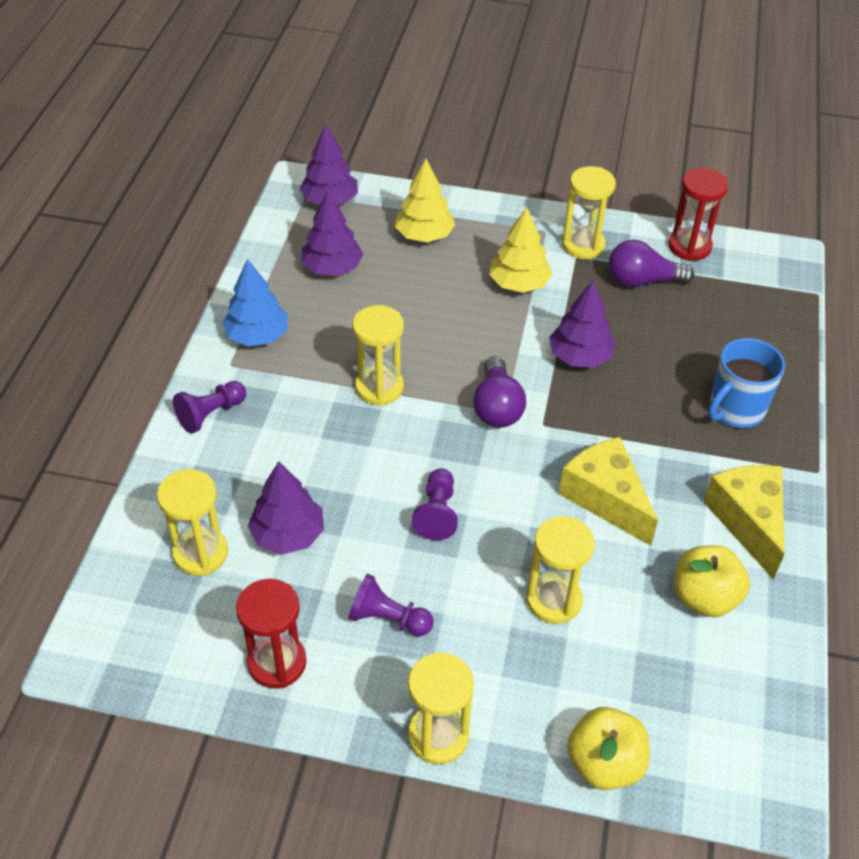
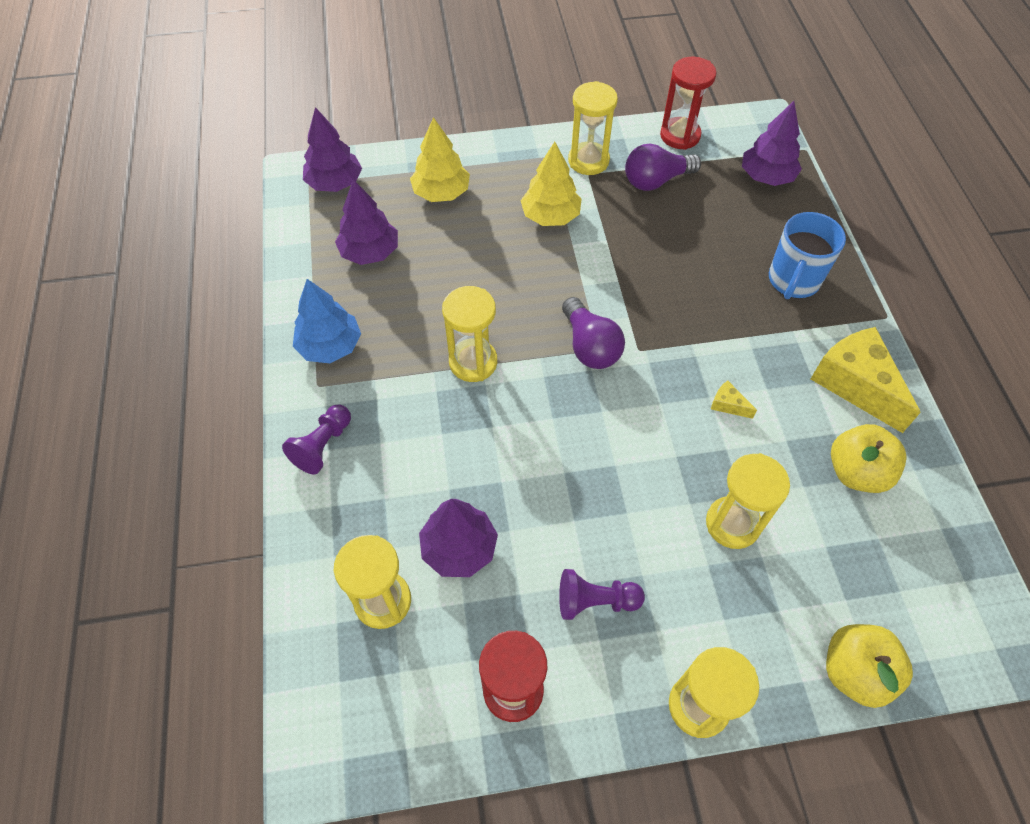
camera: 20 degrees left, 10 degrees up
(437, 513) = (587, 474): purple pawn -> none
(580, 357) = (638, 272): purple tree -> purple tree (766, 177)
(605, 498) = (728, 405): yellow cheese -> yellow cheese, size x0.42

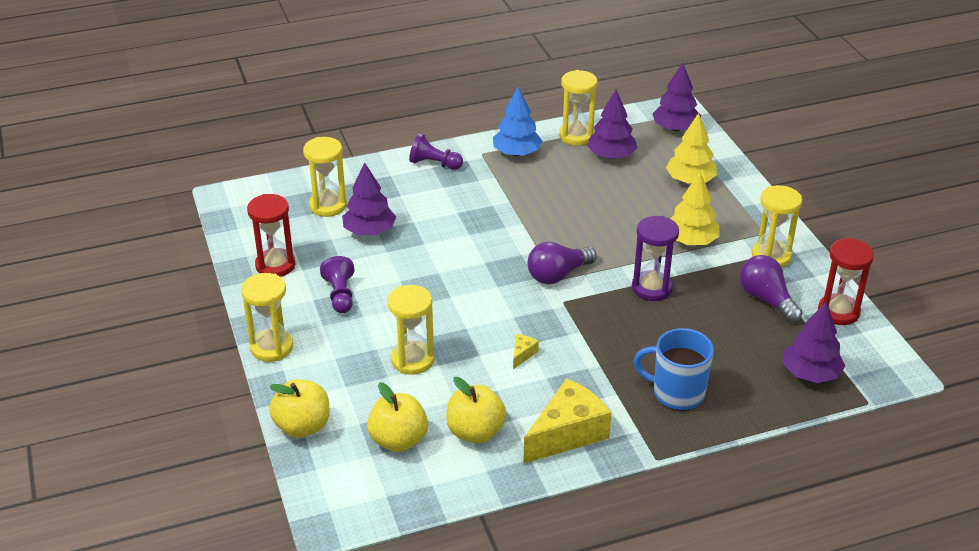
camera: 80 degrees right, 20 degrees down
(473, 362) = (523, 218): yellow hourglass -> yellow hourglass (576, 136)
(626, 266) = (651, 288): none -> purple hourglass
(874, 556) = (398, 440): none -> yellow apple

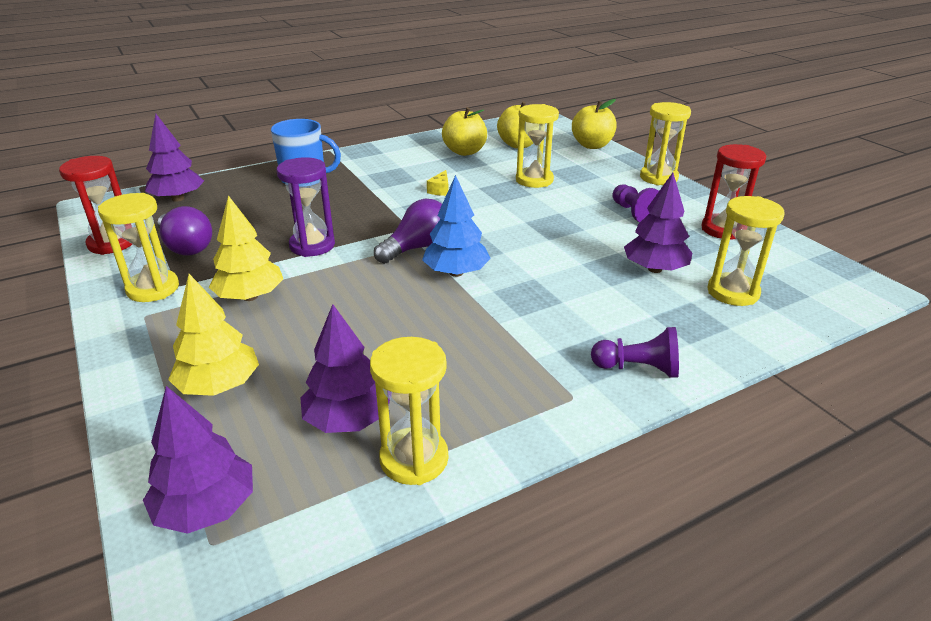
camera: 170 degrees right, 5 degrees down
(517, 153) = (514, 405): blue tree -> blue tree (456, 272)
(567, 434) = (395, 155): yellow cheese -> none

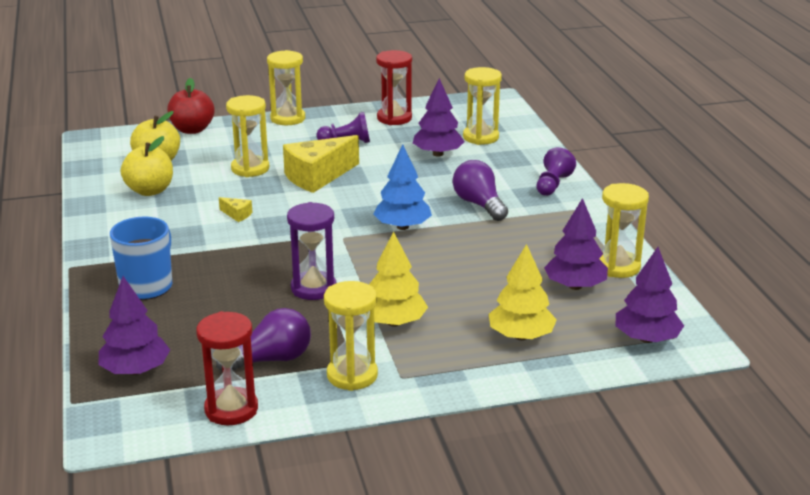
camera: 75 degrees left, 5 degrees down
(417, 248) = (350, 238): purple light bulb -> purple light bulb (479, 204)
(541, 211) = (317, 177): none -> yellow cheese
(592, 145) = (192, 130): yellow apple -> red apple

